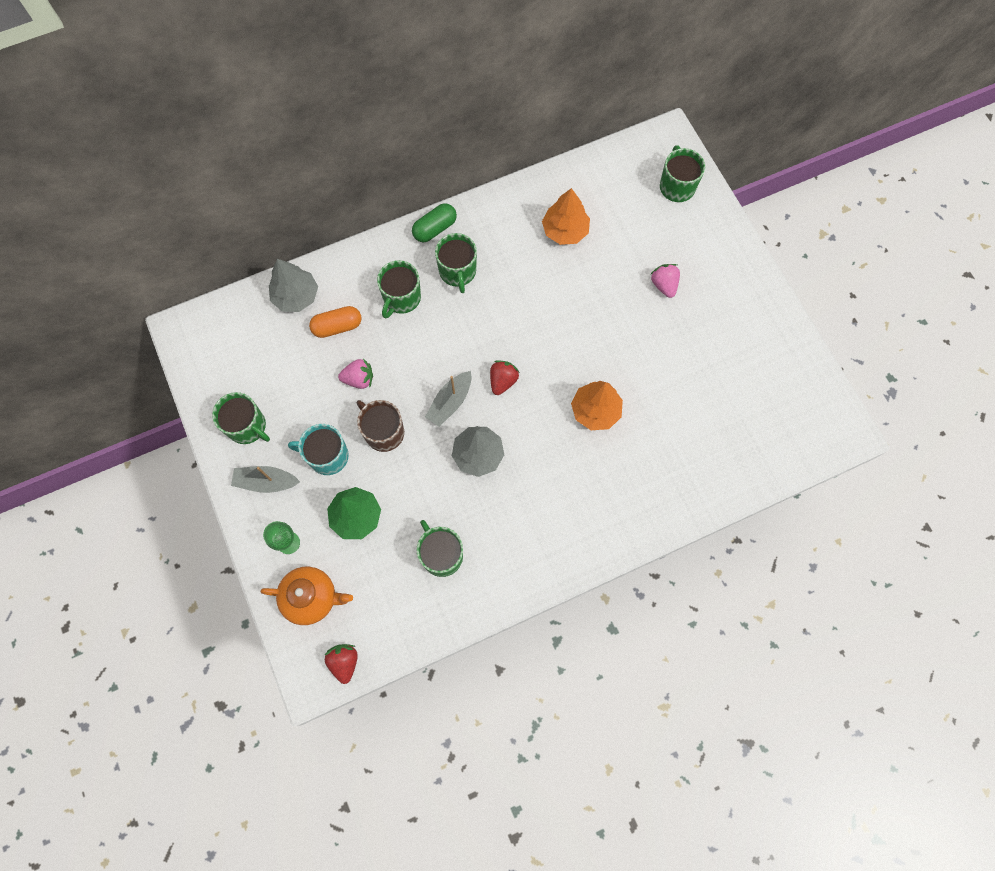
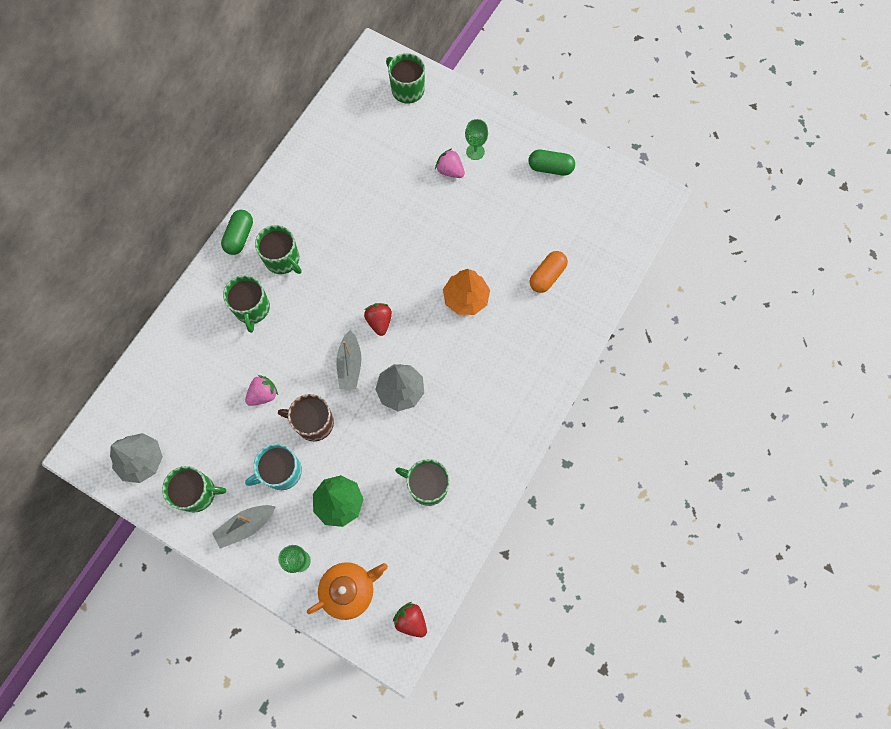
camera: 35 degrees left, 0 degrees up
(296, 296) = (162, 362): grey tree -> grey tree (142, 460)
(337, 327) = (215, 364): orange capsule -> orange capsule (547, 276)
(565, 231) = (345, 175): orange tree -> none
(700, 282) = (475, 151): none -> green goblet
(762, 340) = (550, 168): none -> green capsule

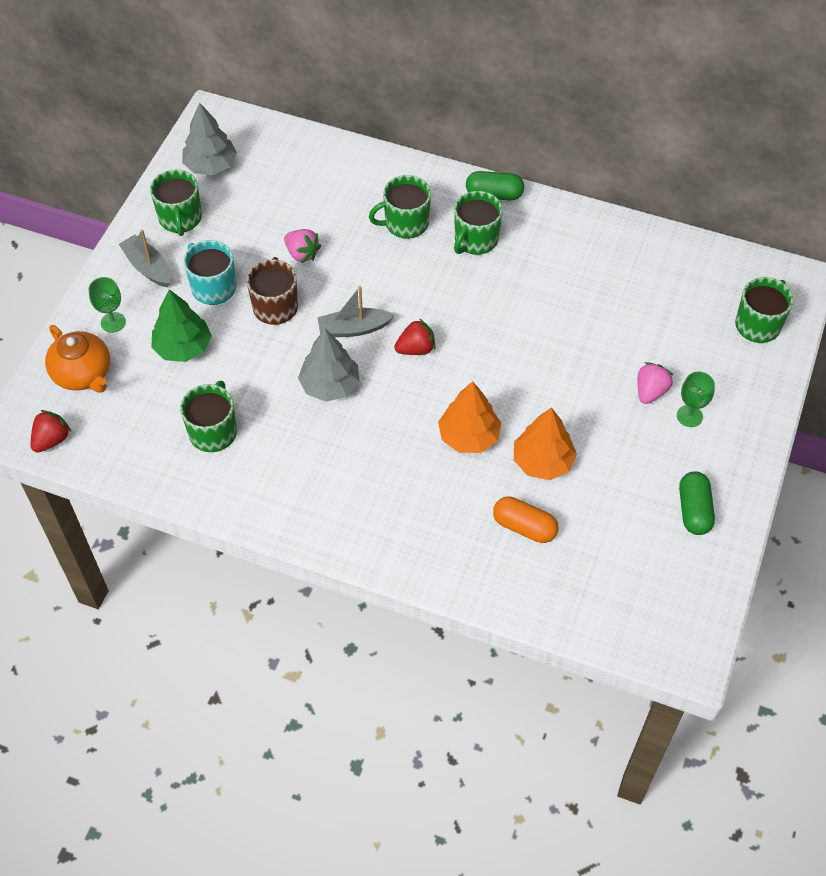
camera: 80 degrees right, 15 degrees down
(496, 253) = (543, 461): none -> orange tree

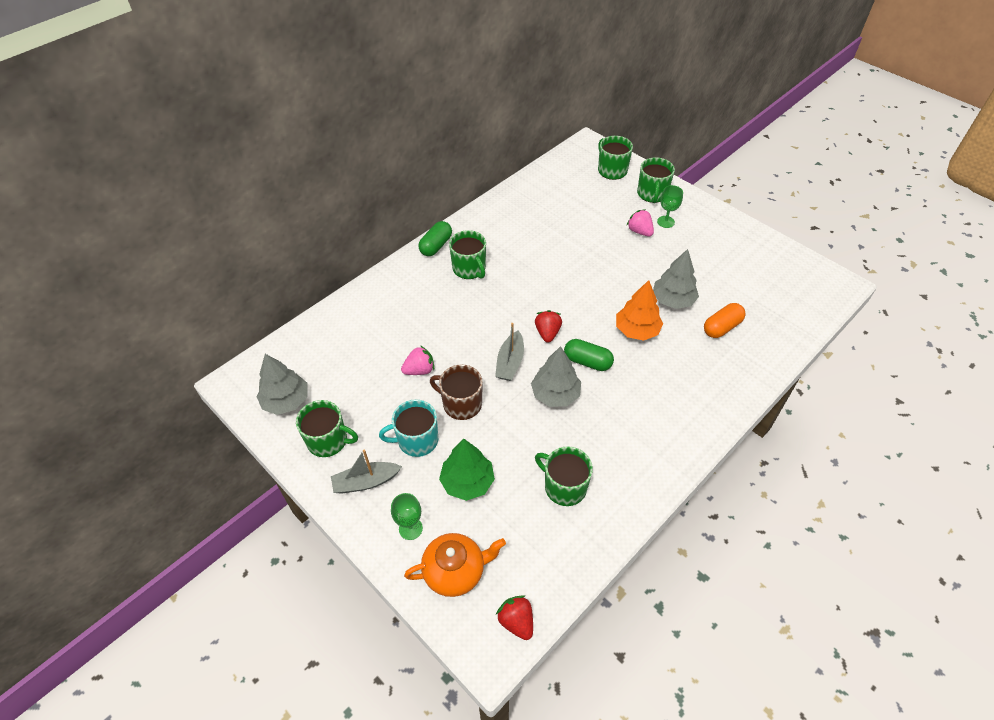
camera: 65 degrees left, 5 degrees down
(405, 223) = (430, 300): green mug -> green mug (652, 194)
(543, 461) = (673, 300): orange tree -> grey tree
(694, 510) = (736, 245): green capsule -> green capsule (587, 361)

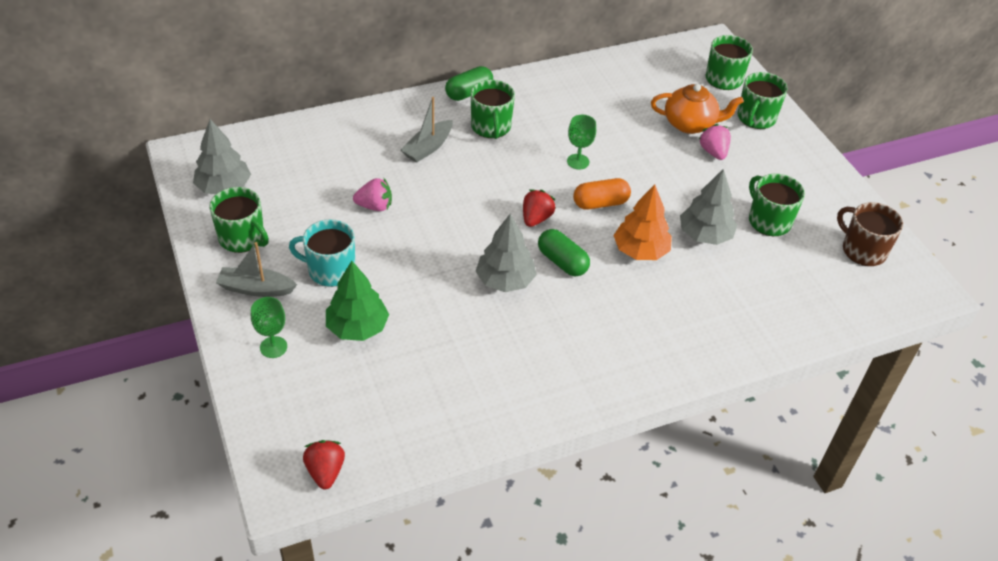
camera: 20 degrees right, 5 degrees down
(455, 571) = (293, 402): orange teapot -> orange teapot (690, 124)
(461, 404) = (398, 253): brown mug -> brown mug (863, 250)
(510, 362) = (476, 233): grey boat -> grey boat (428, 148)
(564, 486) = (456, 371): green mug -> green mug (768, 221)
(665, 222) = (752, 152): green goblet -> green goblet (578, 161)
(722, 327) = (745, 283): orange capsule -> orange capsule (600, 203)

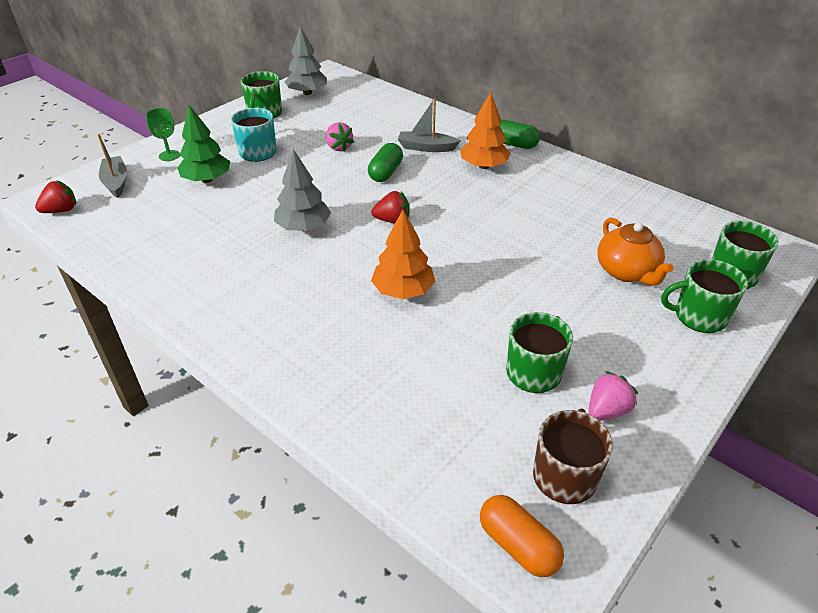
camera: 65 degrees right, 5 degrees down
(256, 289) = (220, 133): grey boat -> grey boat (116, 182)
(491, 127) = (483, 166): green mug -> orange tree
(562, 262) = (350, 250): green capsule -> green capsule (386, 172)
(578, 161) = (489, 220): green goblet -> none
(600, 203) = (446, 249): orange capsule -> orange capsule (518, 545)
(705, 235) = (465, 328): grey tree -> none
(713, 152) = (601, 300): pink strawberry -> pink strawberry (607, 410)

